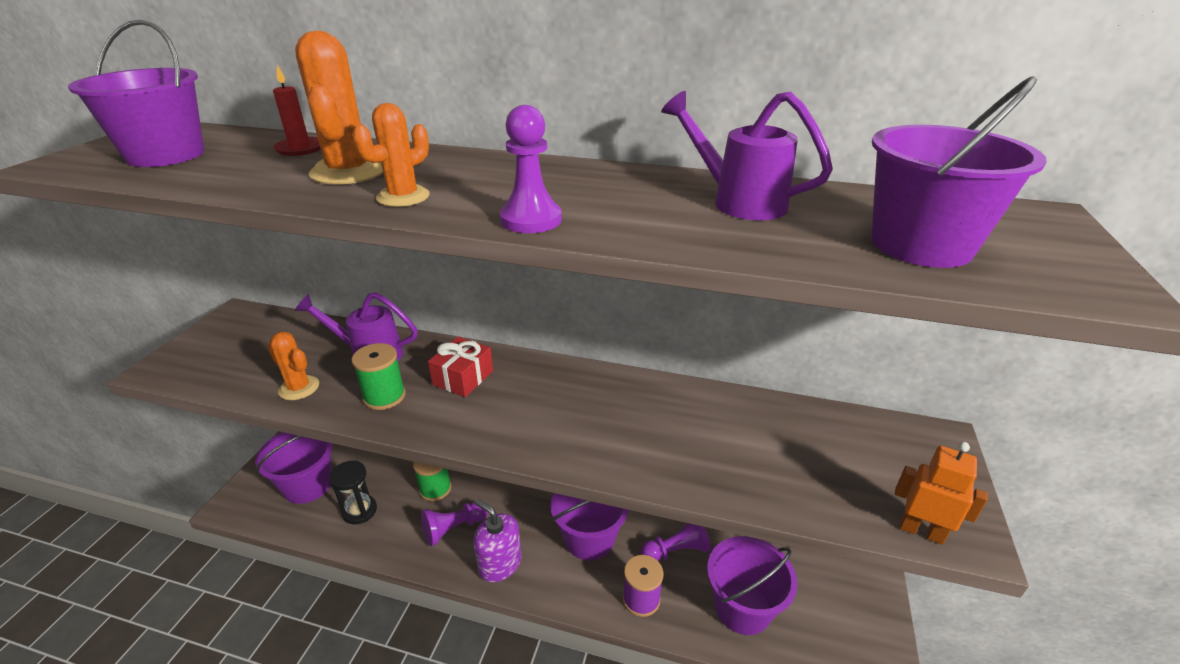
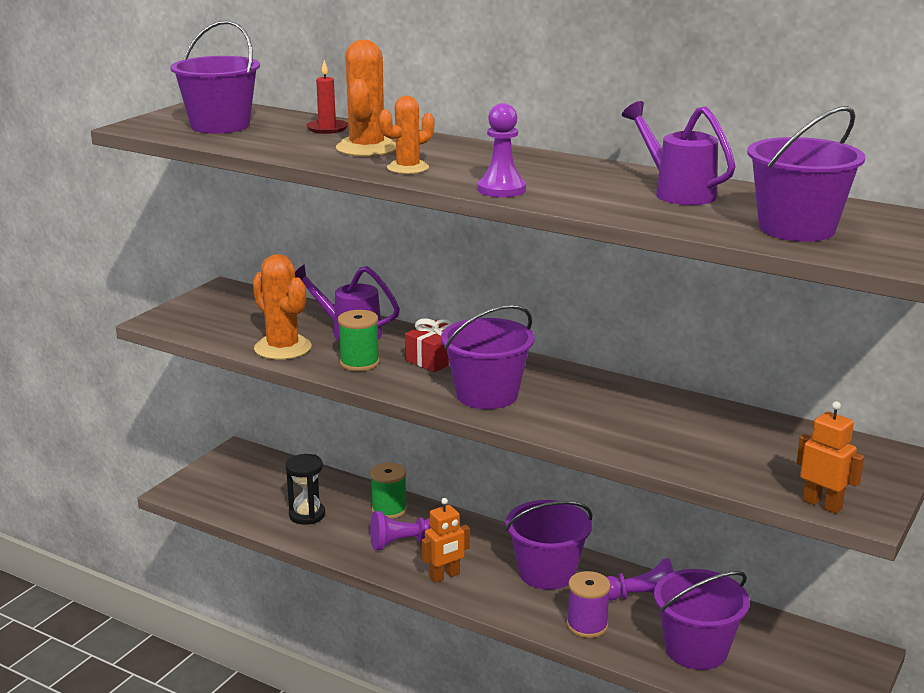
camera: 15 degrees right, 10 degrees down
(299, 388) = (283, 348): orange cactus -> orange cactus, size x1.55
(308, 485) = (256, 487): purple bucket -> purple bucket (487, 395)
(500, 563) = (445, 576): purple soap dispenser -> orange robot

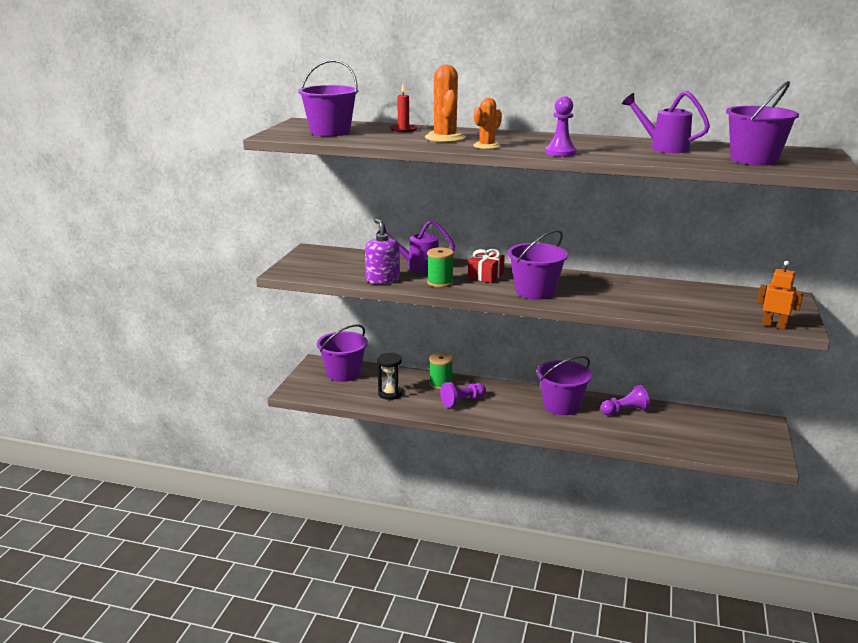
camera: 15 degrees left, 0 degrees up
(283, 348) = (383, 279): orange cactus -> purple soap dispenser
(445, 576) = (501, 416): orange robot -> none
(587, 625) = (604, 431): purple spool -> none
(696, 649) = (674, 434): purple bucket -> purple bucket (343, 373)

